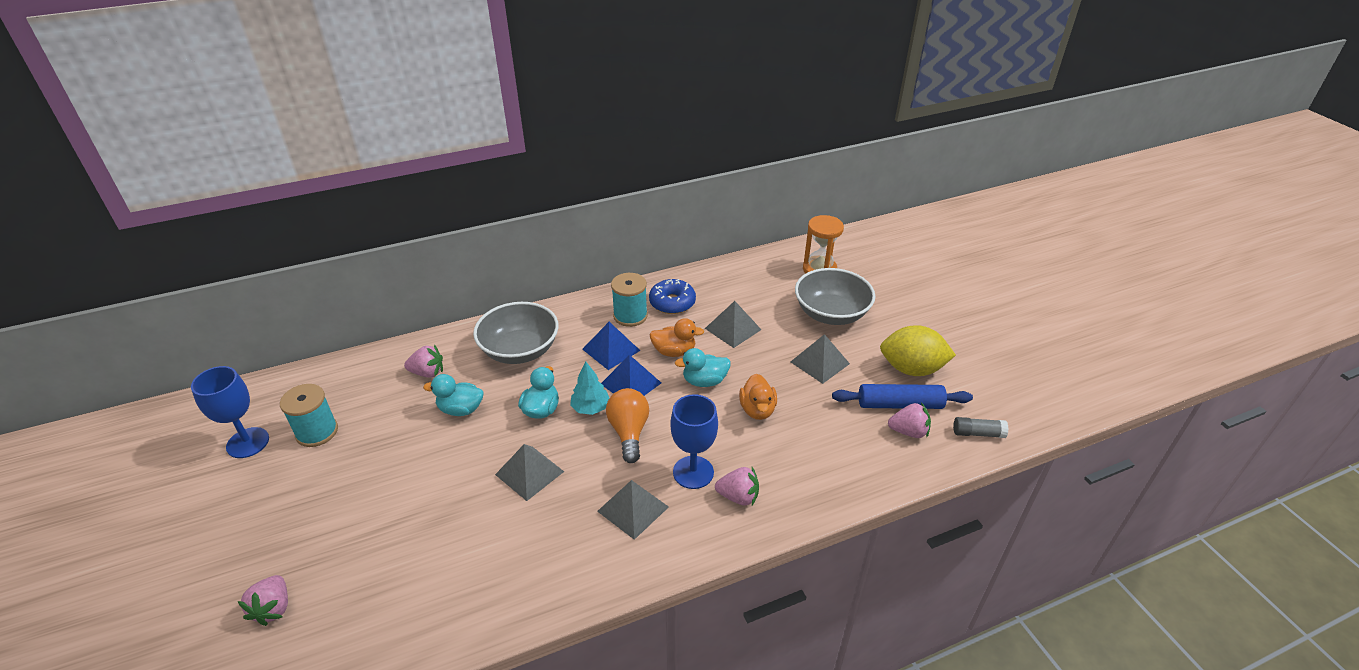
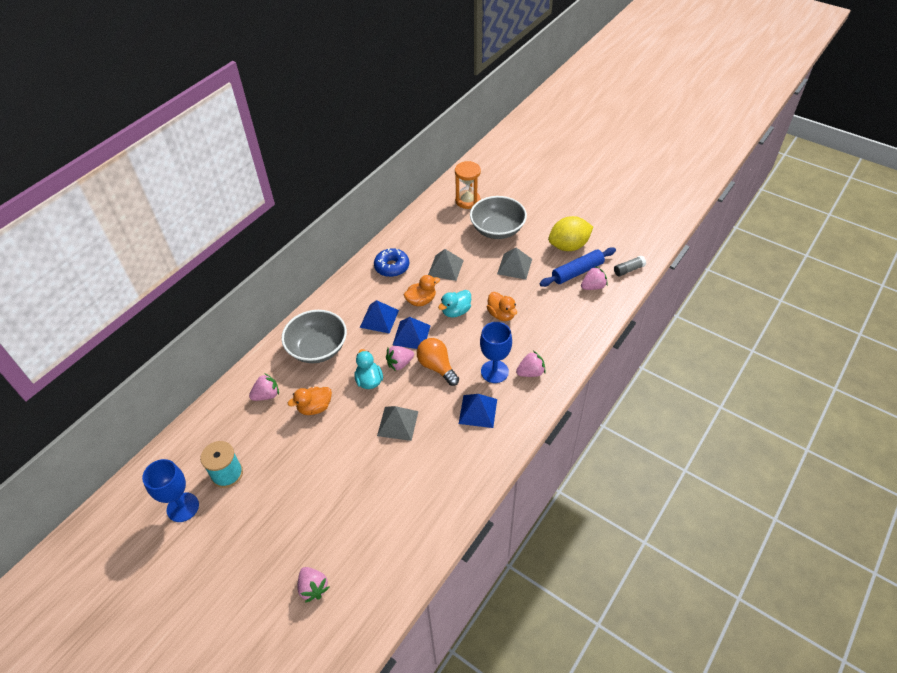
camera: 30 degrees left, 10 degrees up
(461, 409) = (315, 407): turquoise duck -> orange duck
(590, 408) = (400, 363): turquoise tree -> pink strawberry
(630, 316) = (371, 289): turquoise spool -> none
(633, 509) = (478, 411): grey pyramid -> blue pyramid

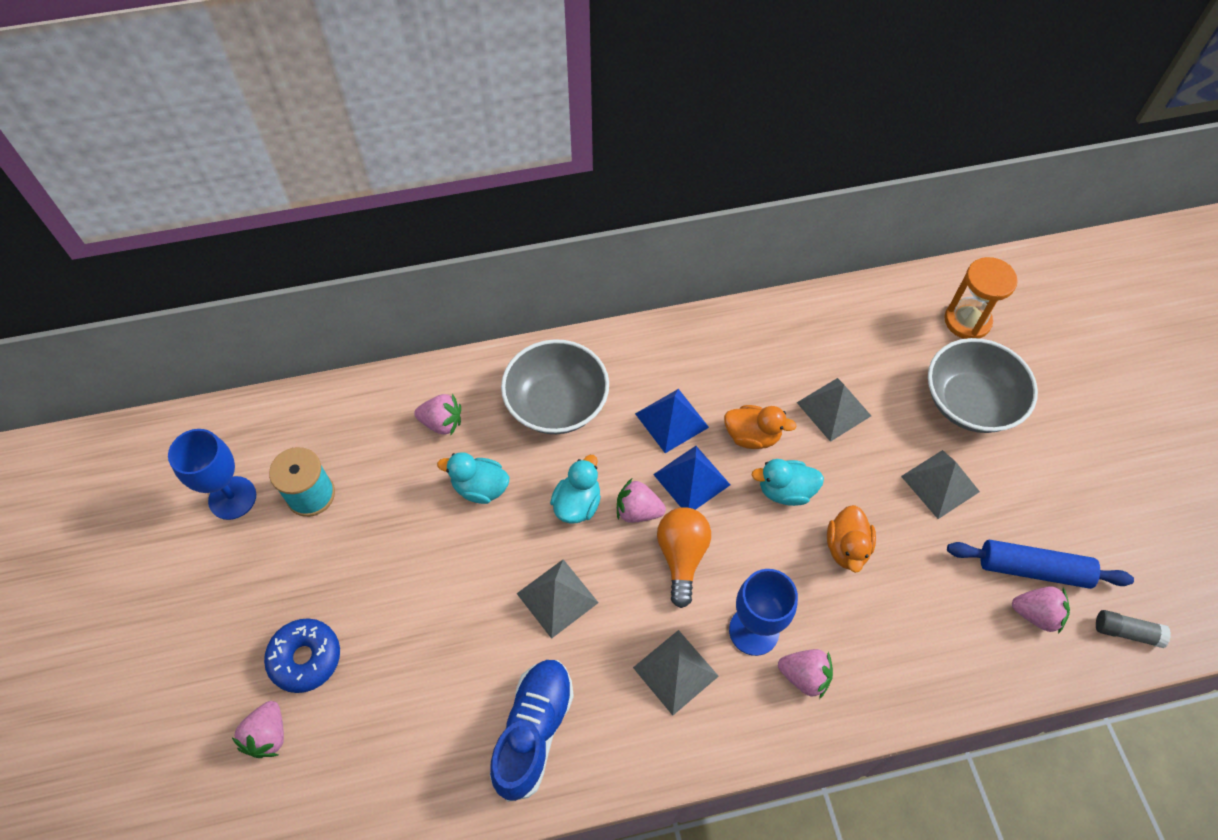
camera: 40 degrees right, 10 degrees up
(315, 407) = (480, 488): orange duck -> turquoise duck
(392, 267) = (759, 352): blue donut -> blue donut (305, 658)
(440, 481) = (534, 731): none -> blue shoe
(478, 411) = (675, 671): blue pyramid -> grey pyramid
(568, 246) = (1061, 514): yellow lemon -> none

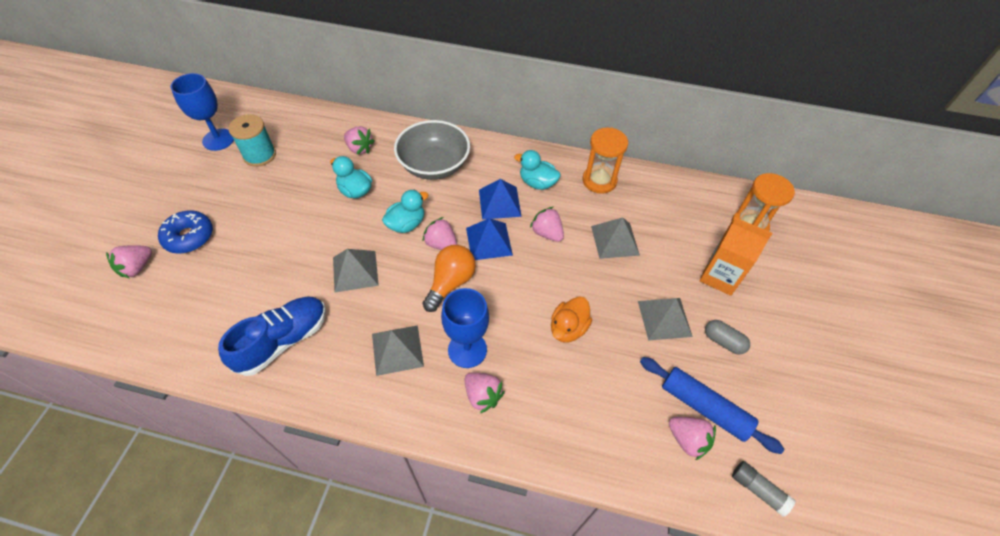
camera: 25 degrees right, 5 degrees down
(752, 436) = (547, 233): orange duck -> pink strawberry
(770, 334) = (599, 181): none -> orange hourglass
(785, 491) = (547, 274): turquoise duck -> turquoise duck (537, 183)
(969, 402) = (720, 277): grey bowl -> orange carton
(1013, 481) = (723, 341): none -> grey capsule

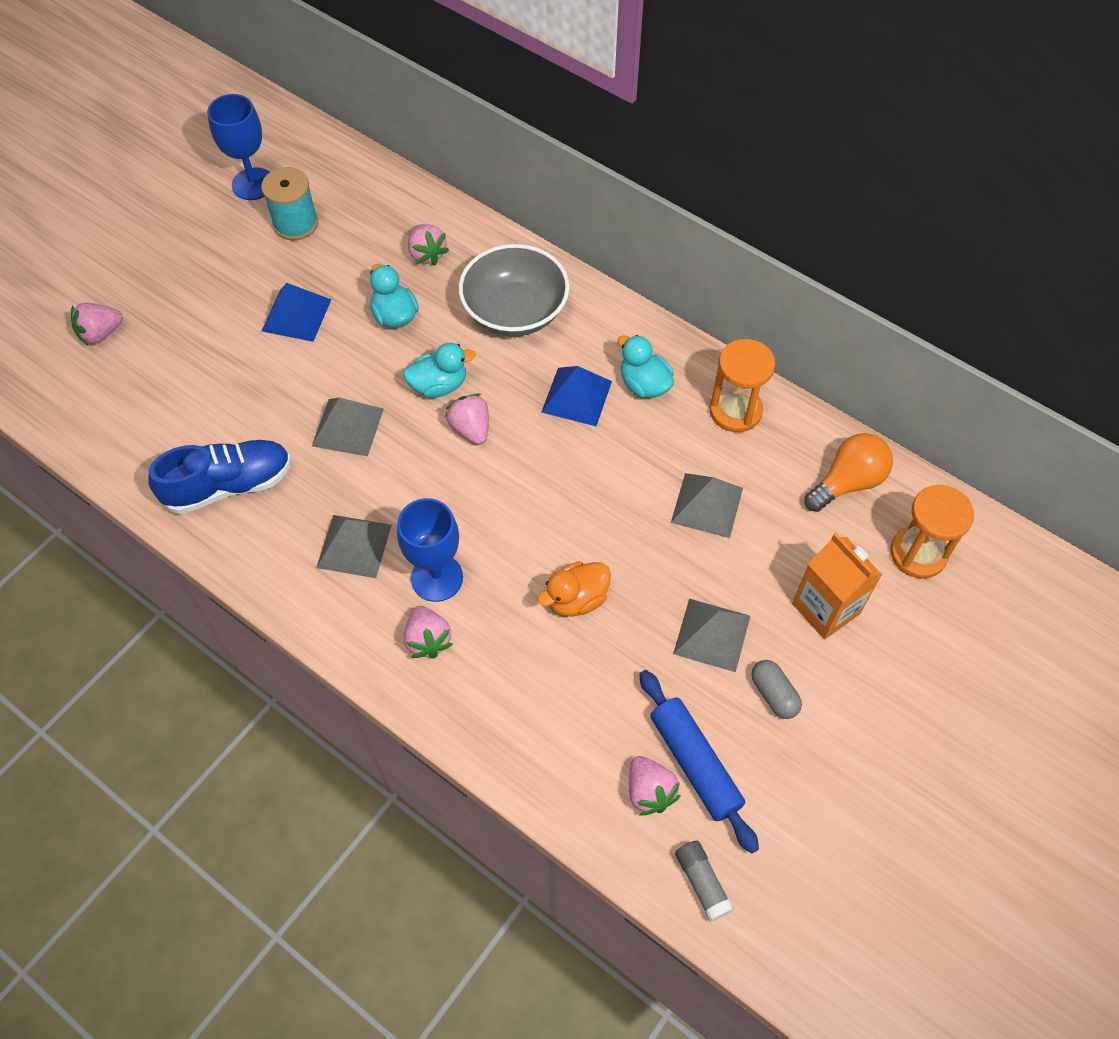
camera: 25 degrees right, 5 degrees up
(189, 237) = (171, 313): blue donut -> none
(450, 283) = (457, 485): orange light bulb -> orange light bulb (847, 482)
(489, 241) = (534, 446): blue pyramid -> blue pyramid (296, 315)
(547, 233) = (618, 462): pink strawberry -> none

